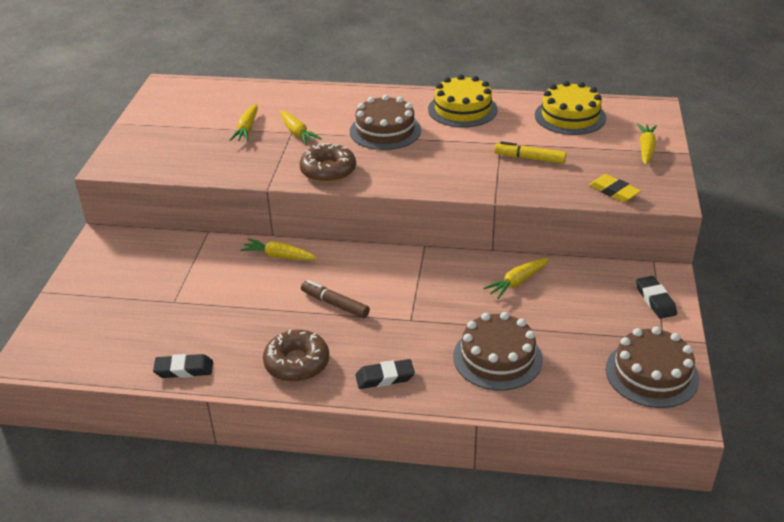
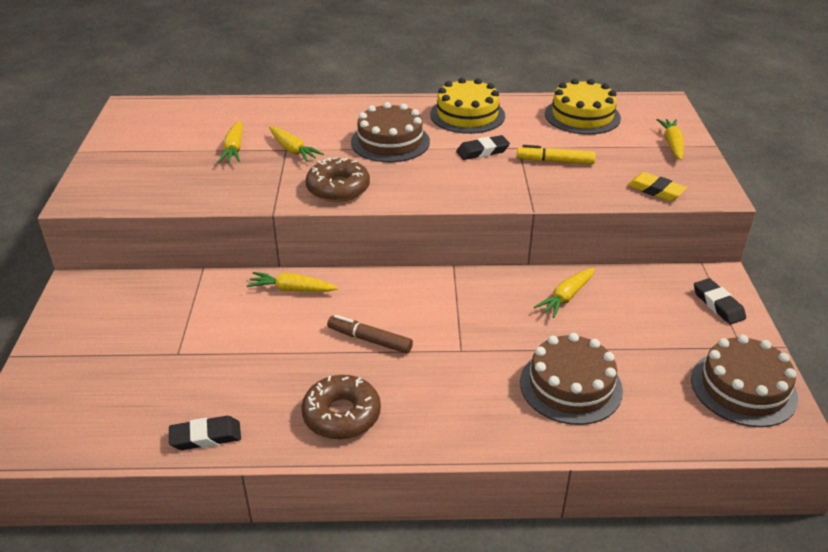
camera: 10 degrees left, 0 degrees up
(385, 377) = (449, 422): black eraser -> black eraser (482, 151)

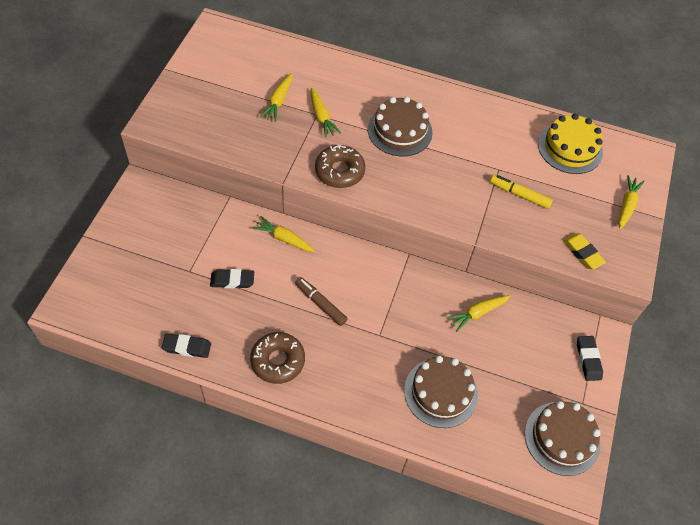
camera: 15 degrees right, 20 degrees up
(467, 115) = (475, 117): yellow cake -> none
(482, 151) = (467, 165): black eraser -> black eraser (232, 280)

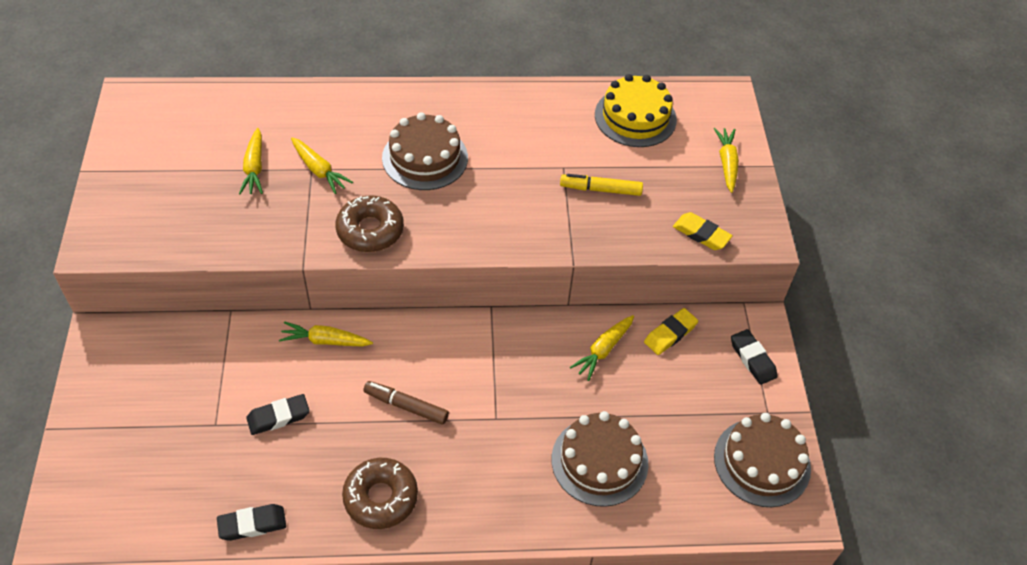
camera: 20 degrees left, 5 degrees down
(533, 319) = (670, 334): none -> yellow eraser

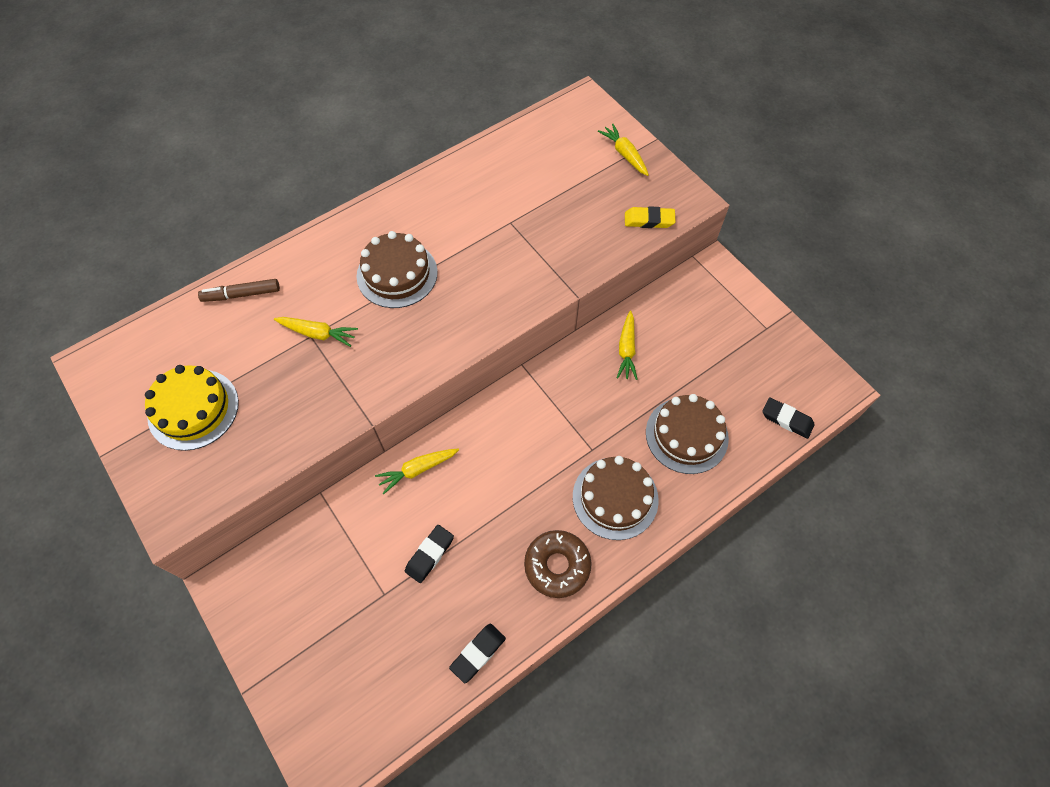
camera: 30 degrees left, 10 degrees up
(254, 168) = (260, 363): yellow carrot -> none
(370, 230) = (402, 360): brown donut -> none
(406, 406) = (520, 482): brown marker -> brown marker (241, 294)
(600, 189) = (551, 225): yellow marker -> none
(635, 117) = (532, 152): yellow cake -> yellow cake (193, 409)
(670, 334) = (662, 309): yellow eraser -> none
(752, 359) = (729, 295): black eraser -> black eraser (786, 419)
(762, 462) = (789, 367): brown cake -> brown cake (615, 498)

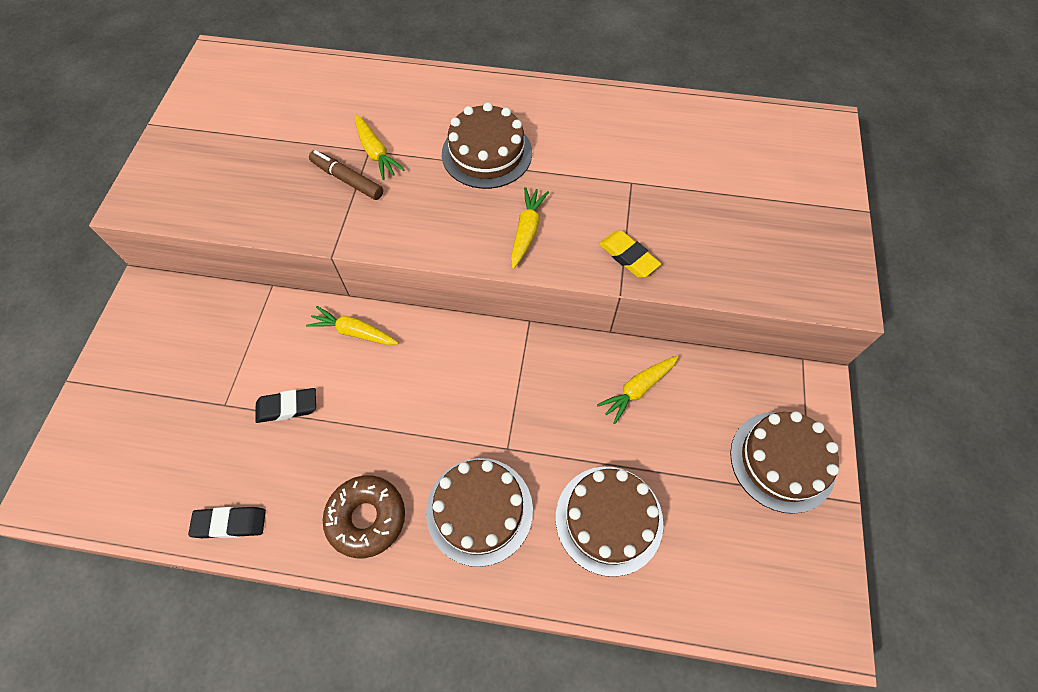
camera: 45 degrees right, 0 degrees up
(193, 409) = (234, 139): yellow cake -> none
(241, 294) = (359, 82): brown marker -> brown marker (347, 180)
(624, 154) = (815, 202): yellow carrot -> yellow carrot (526, 231)
(649, 220) = (772, 280): yellow eraser -> yellow eraser (628, 257)
(737, 322) = (782, 461): none -> brown cake
(786, 419) = (731, 605): black eraser -> none

